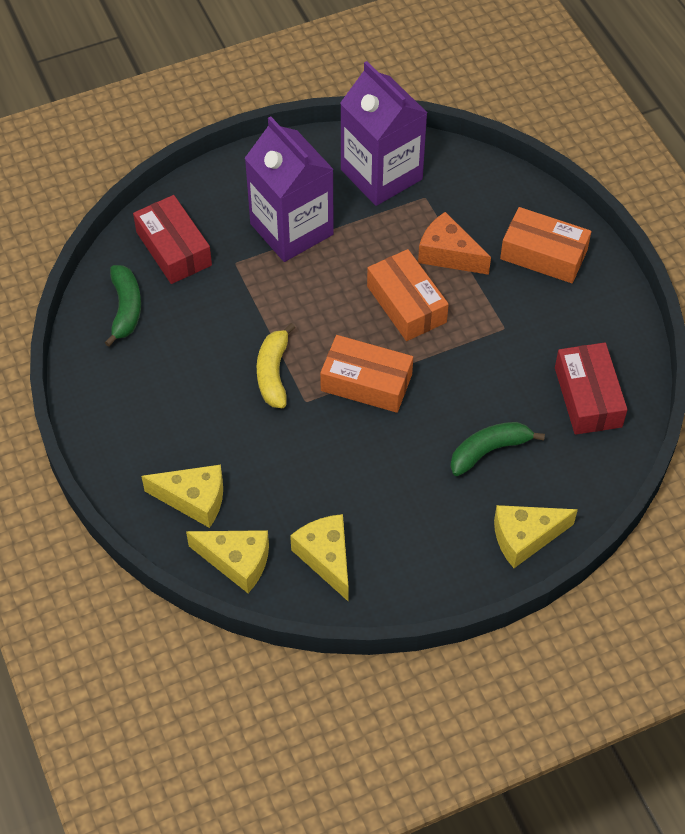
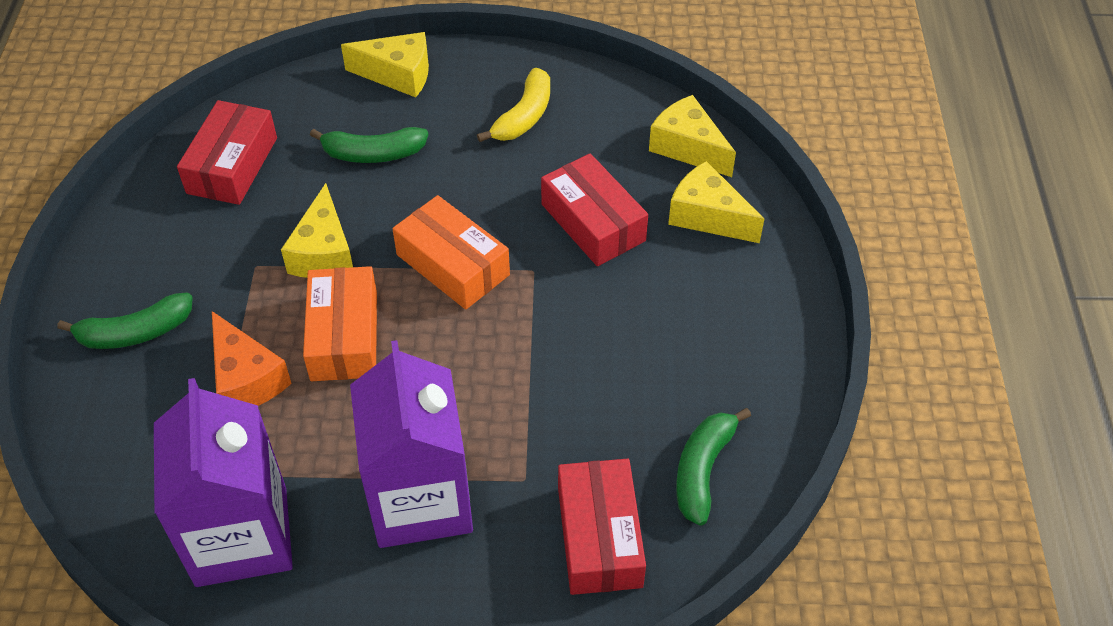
camera: 155 degrees left, 5 degrees down
(273, 373) = (553, 314): yellow banana -> yellow banana (524, 116)
(281, 458) = (593, 222): none -> red box
(326, 558) = (597, 121): yellow cheese -> yellow cheese (324, 252)
(543, 254) = (135, 332): orange box -> green banana

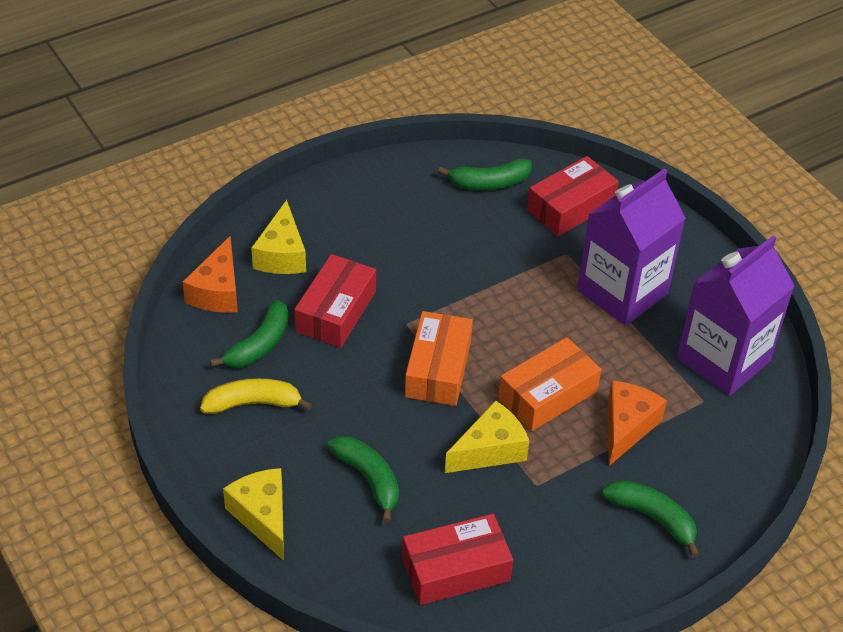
camera: 125 degrees left, 5 degrees down
(592, 148) = (259, 345): none -> green banana
(688, 148) = (217, 291): yellow cheese -> orange cheese

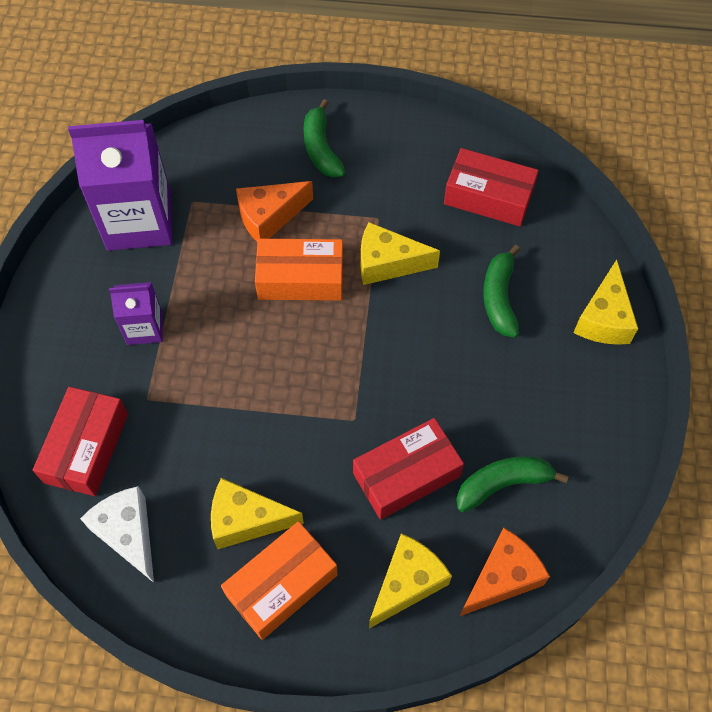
camera: 140 degrees left, 15 degrees up
(253, 403) = (548, 425): yellow banana -> none
(422, 229) = (246, 520): none -> yellow cheese
(438, 369) = (366, 357): orange box -> orange box (281, 585)
(489, 183) = (128, 534): green banana -> white cheese
(571, 207) = (86, 448): red box -> red box turned 75 degrees counterclockwise
(622, 292) = (144, 328): purple carton -> purple carton, size x0.51

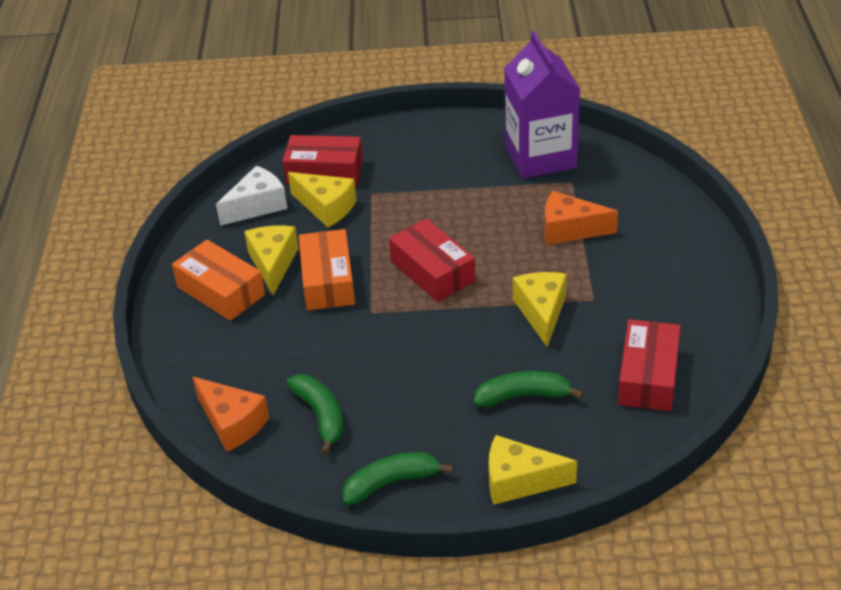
camera: 85 degrees right, 20 degrees down
(144, 328) = (435, 180): purple carton -> none
(269, 217) = (569, 229): orange cheese -> orange cheese turned 45 degrees counterclockwise
(301, 278) = (508, 259): orange box -> orange box (328, 281)
(321, 148) = (663, 250): green banana -> green banana (391, 483)
(406, 475) = (322, 351): red box -> red box (432, 271)
(407, 583) = (225, 363): yellow cheese -> yellow cheese (326, 207)

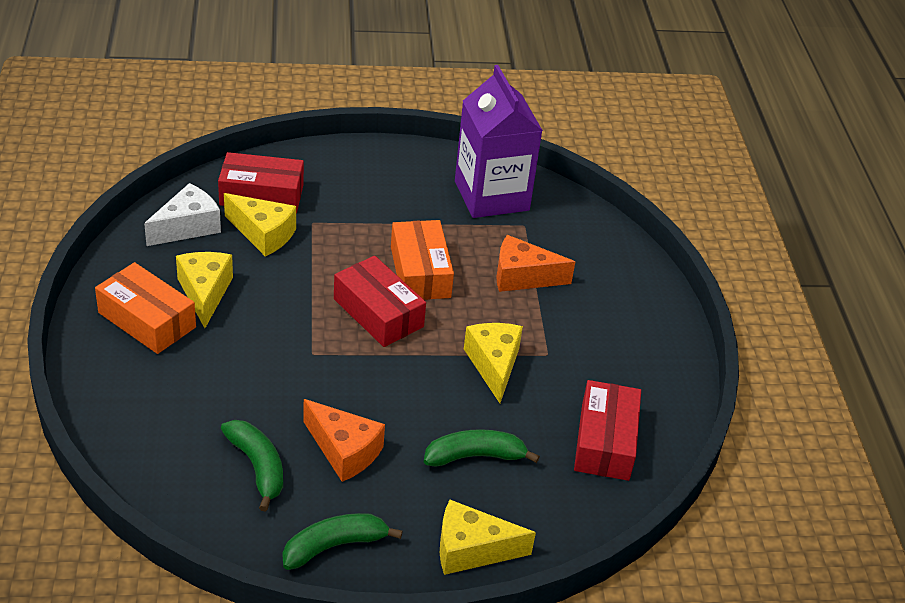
camera: 10 degrees left, 0 degrees up
(232, 423) = (159, 470): orange cheese -> orange cheese (344, 451)
(328, 281) = (265, 316): orange box -> orange box (420, 272)

